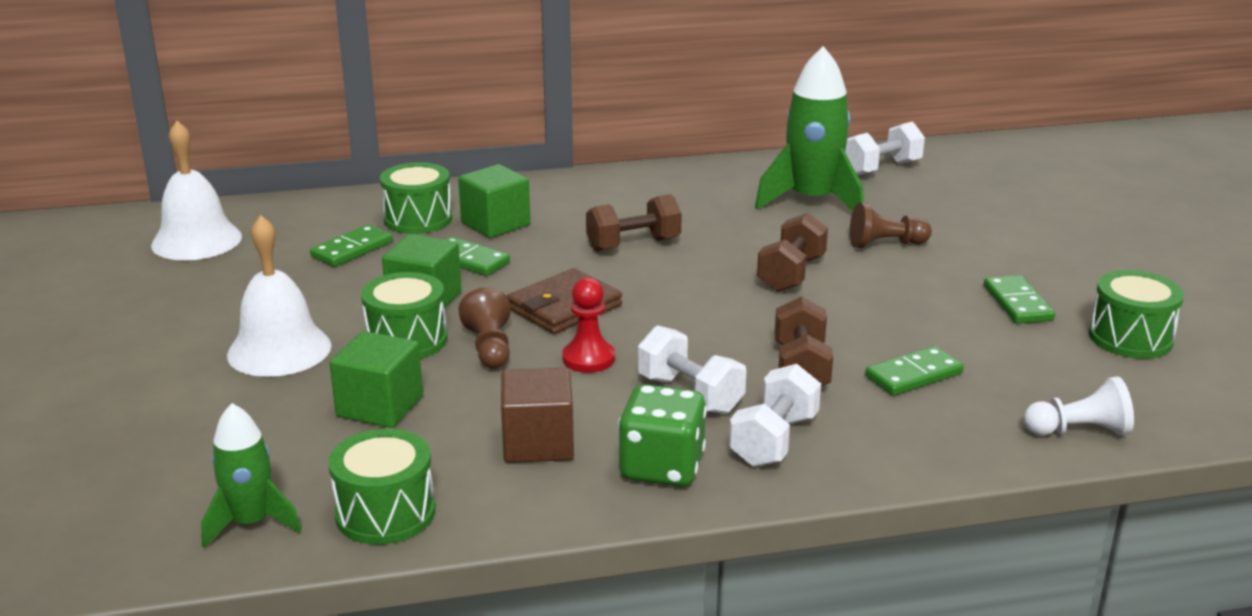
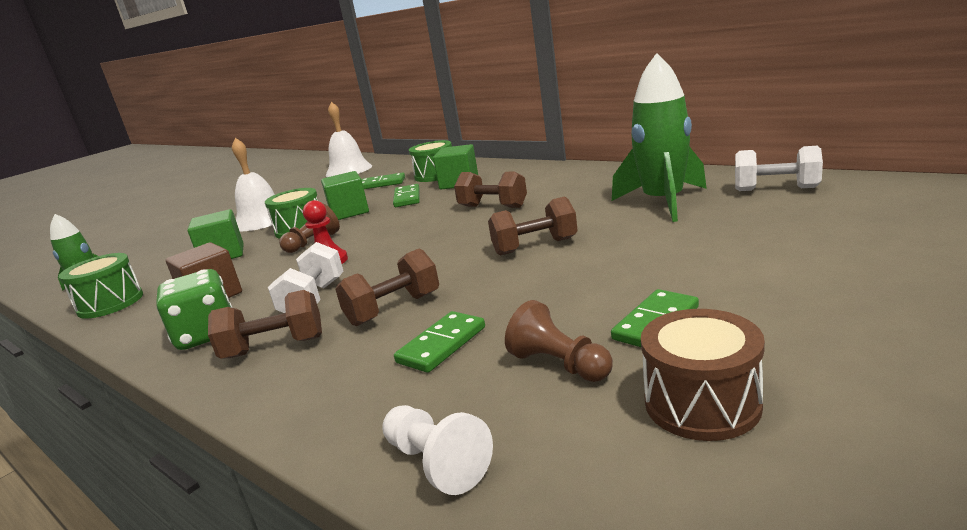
camera: 55 degrees right, 5 degrees down
(564, 307) = (385, 231): brown wallet -> none
(774, 440) = (274, 347): white dumbbell -> brown dumbbell
(885, 244) = (649, 243): brown pawn -> brown pawn (559, 364)
(913, 375) = (441, 345): green domino -> green domino turned 75 degrees counterclockwise
(1130, 338) = (702, 403): green drum -> brown drum

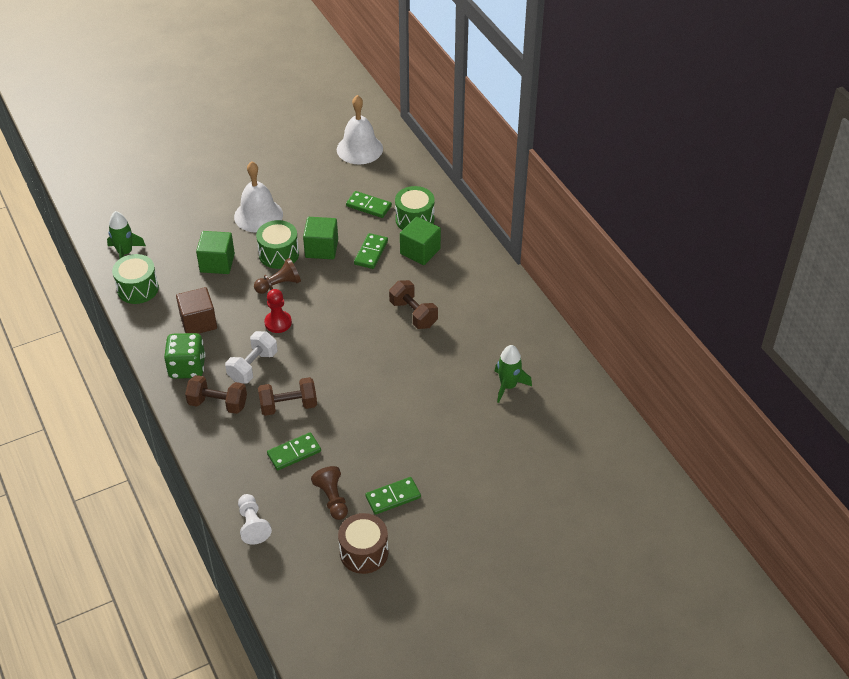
camera: 20 degrees right, 25 degrees up
(535, 246) = (398, 388): brown dumbbell -> none
(663, 202) = (508, 386): green rocket -> green rocket, size x0.59
(776, 189) = (580, 417): white dumbbell -> none

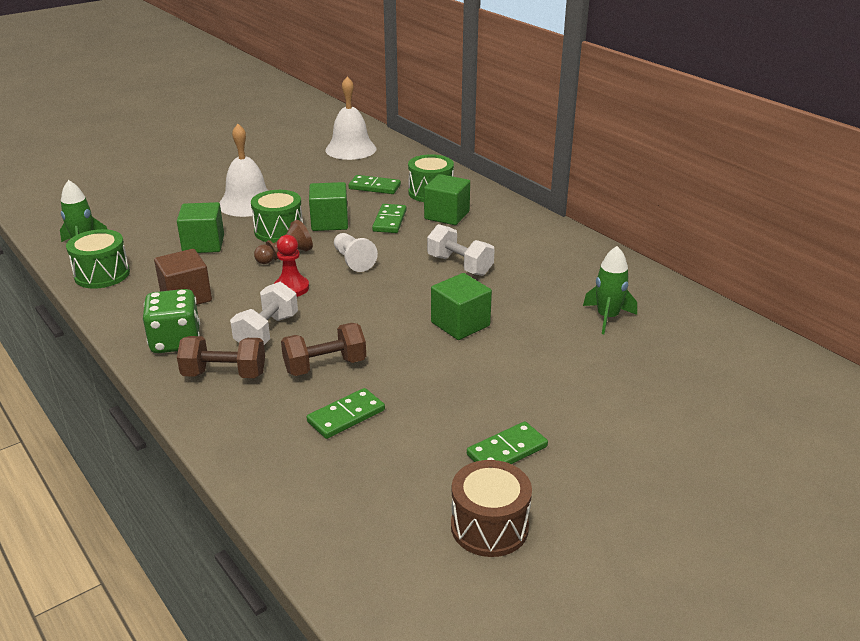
camera: 10 degrees left, 15 degrees down
(252, 525) = (303, 512): white pawn -> white pawn (353, 261)
(332, 499) = (418, 464): brown pawn -> none
(395, 378) = (460, 324): none -> green cube
(413, 314) = (460, 265): brown dumbbell -> white dumbbell

